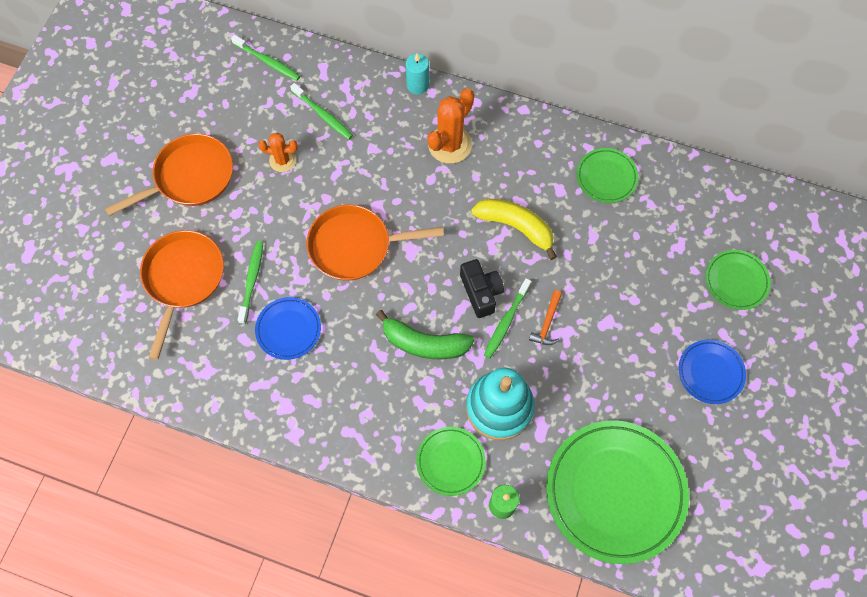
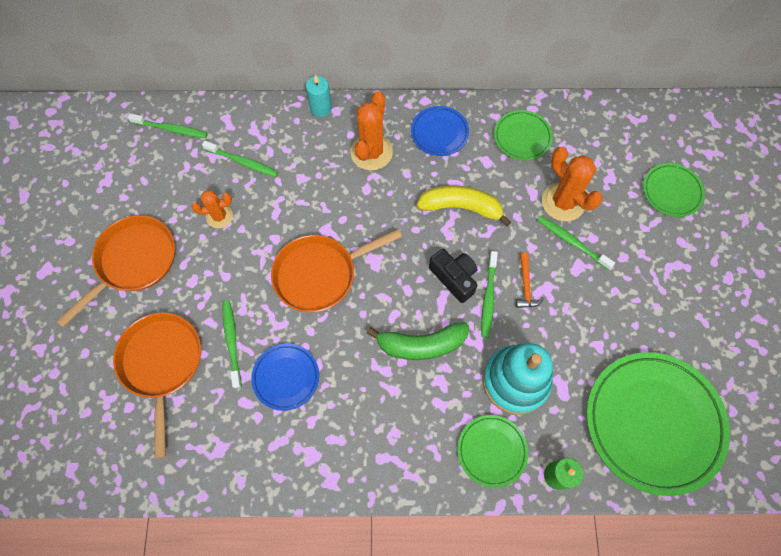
camera: 20 degrees left, 0 degrees up
(611, 296) = (572, 242): none -> green toothbrush
(619, 255) = (563, 202): none -> orange cactus
(710, 373) = (686, 281): blue plate -> blue plate (439, 133)

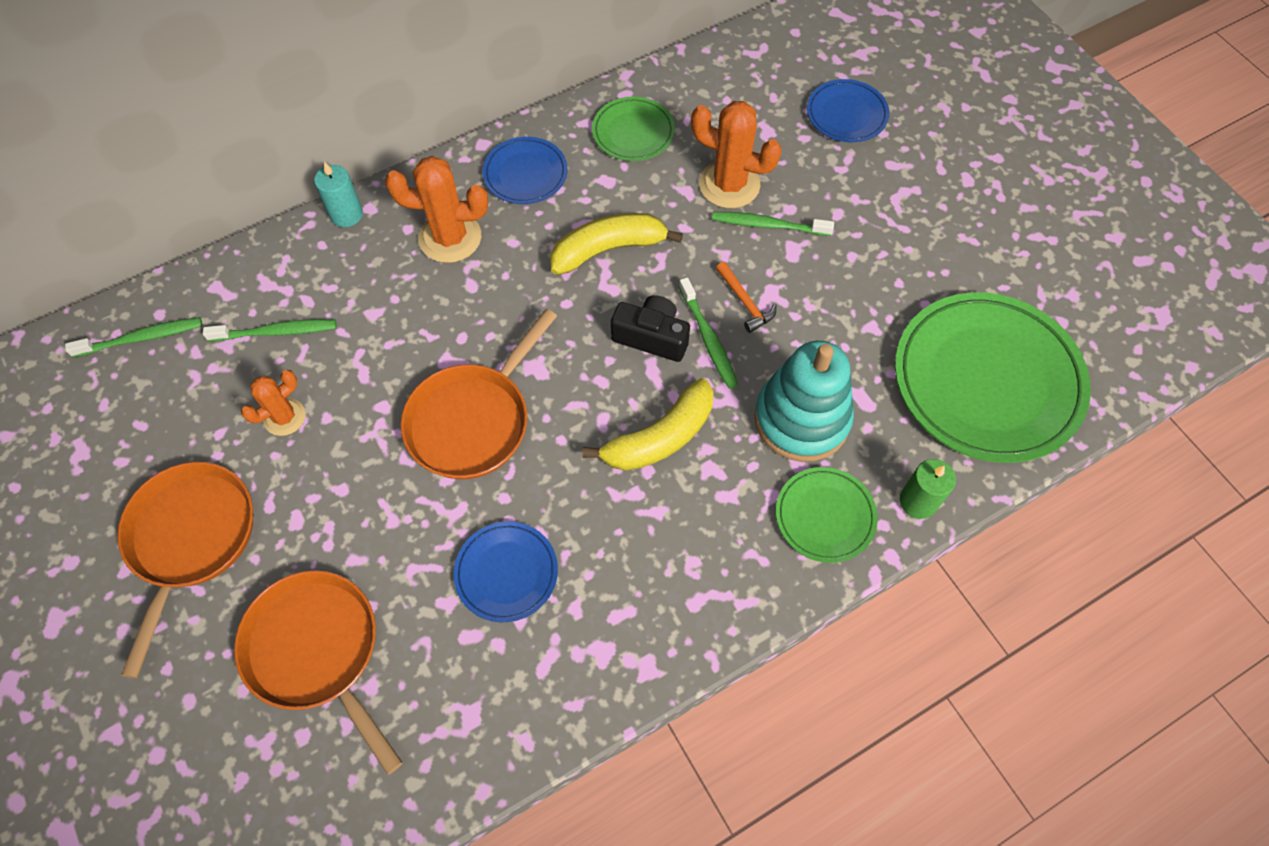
camera: 30 degrees left, 5 degrees down
(232, 341) = (402, 568): green toothbrush -> none
(371, 152) = (450, 237): orange cactus -> orange cactus turned 75 degrees counterclockwise
(421, 344) = (660, 438): green banana -> yellow banana
(671, 192) = (846, 114): green plate -> blue plate

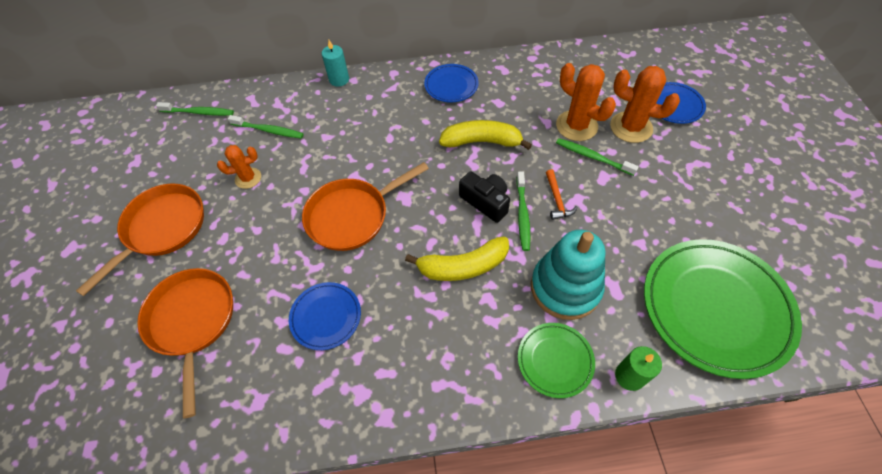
camera: 25 degrees right, 5 degrees down
(450, 237) = (390, 108): orange cactus -> orange cactus (631, 127)
(633, 132) = (527, 80): green plate -> none

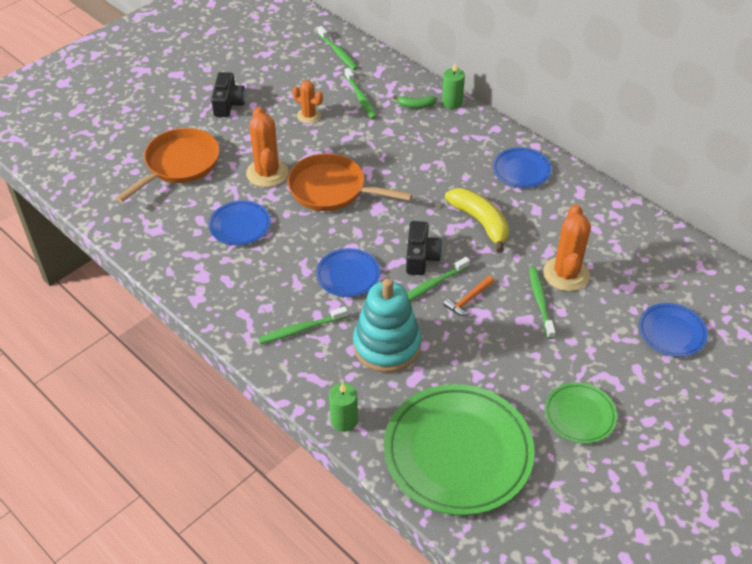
camera: 50 degrees right, 10 degrees down
(162, 229) = (228, 103): orange pan -> black camera
(318, 102) = (416, 106): none -> green banana
(339, 79) = (452, 102): turquoise candle -> green candle
(463, 266) = (348, 275): yellow banana -> blue plate
(497, 345) = (301, 329): none -> green toothbrush
(555, 360) = (317, 369): green plate -> green plate (579, 415)
(631, 127) = (606, 312): orange cactus -> orange cactus (267, 173)

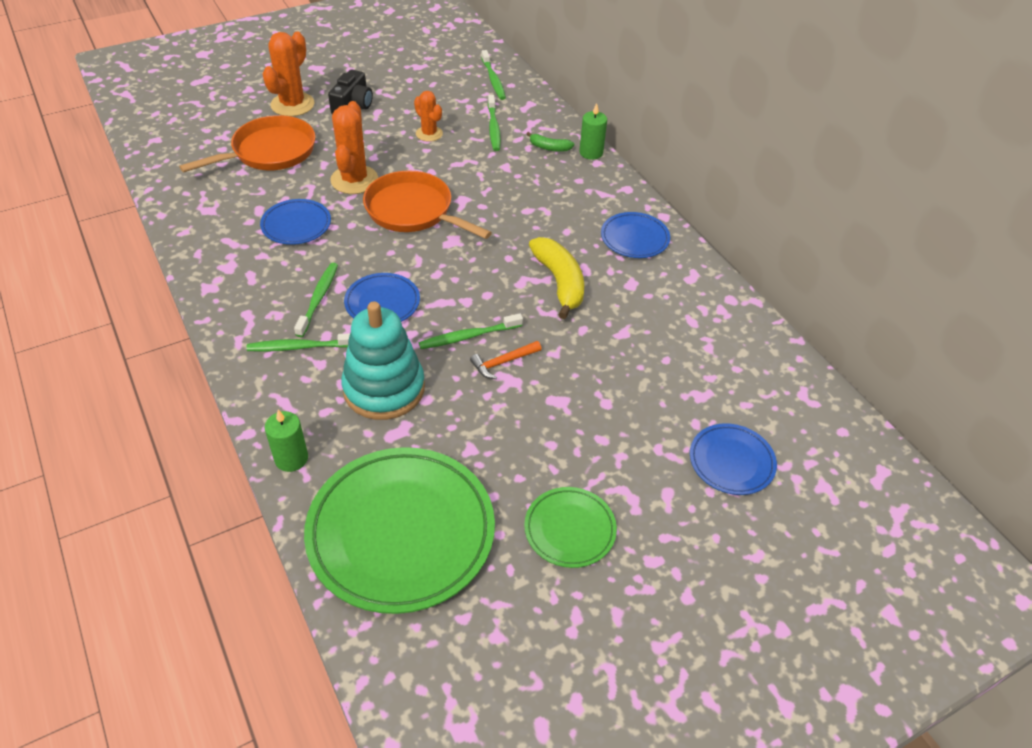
camera: 15 degrees right, 0 degrees up
(421, 257) = (473, 303): black camera -> none
(540, 301) = (586, 385): green toothbrush -> green toothbrush (318, 299)
(566, 274) = (632, 362): orange cactus -> orange cactus (292, 105)

